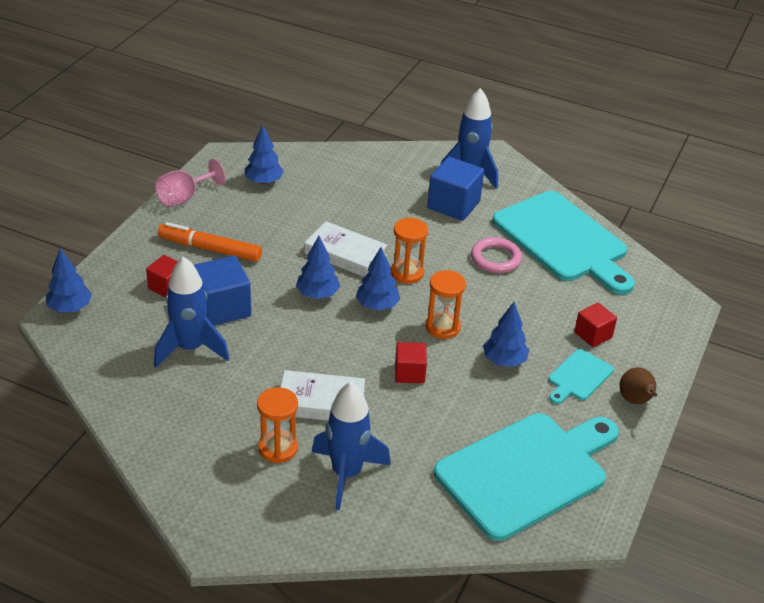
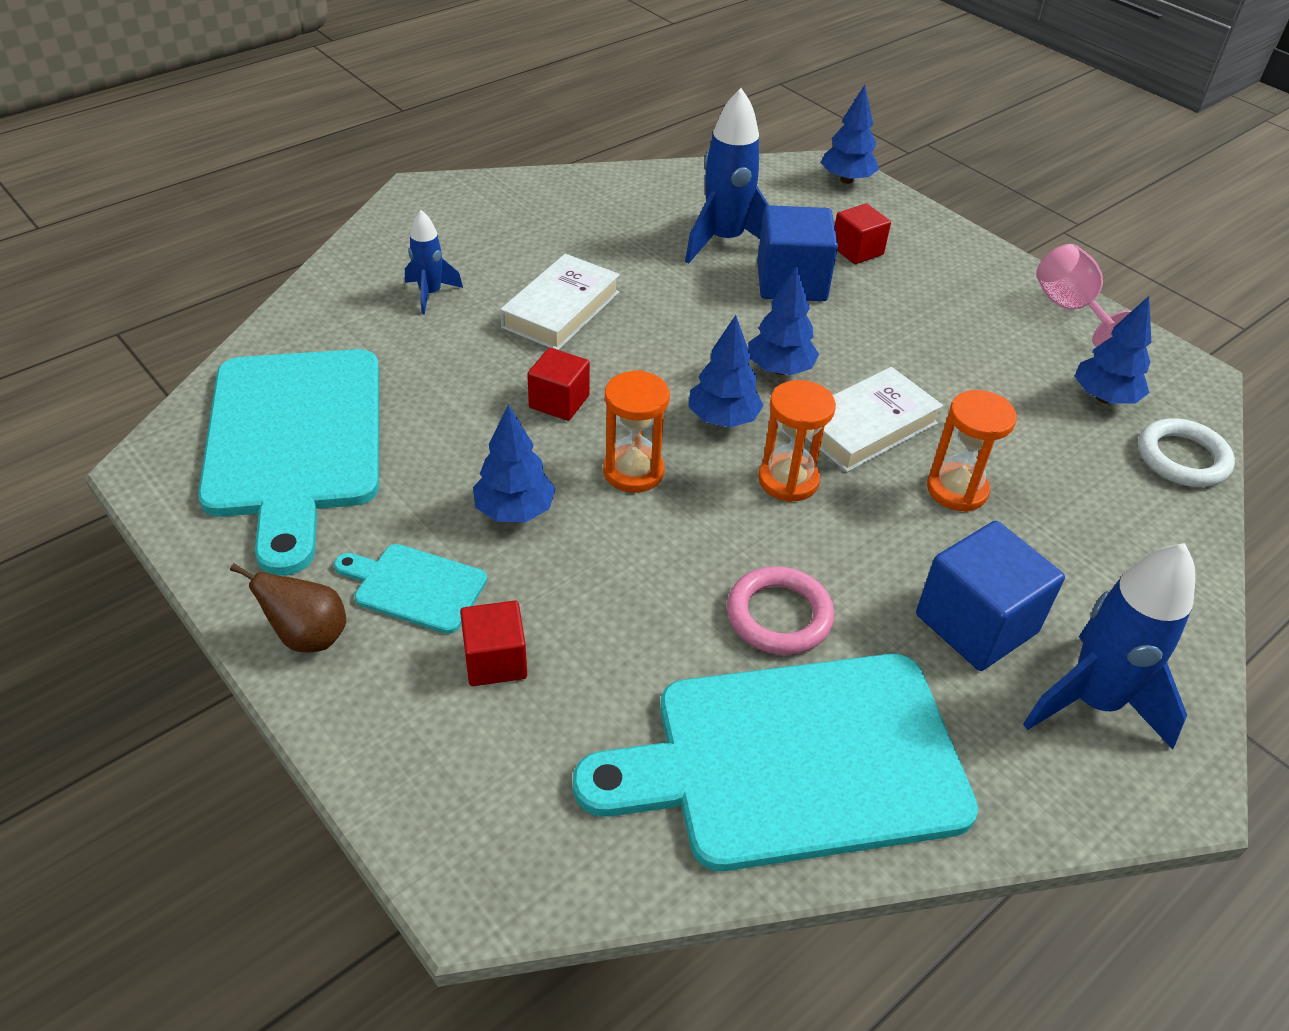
camera: 115 degrees right, 5 degrees up
(210, 249) = (930, 302): orange marker -> none
(278, 448) = (511, 259): orange hourglass -> orange hourglass (957, 490)
(297, 157) = (1182, 458): none -> white ring
(347, 474) = (430, 294): blue rocket -> blue rocket, size x0.56
(579, 377) = (415, 587): turquoise cutting board -> turquoise cutting board turned 45 degrees counterclockwise

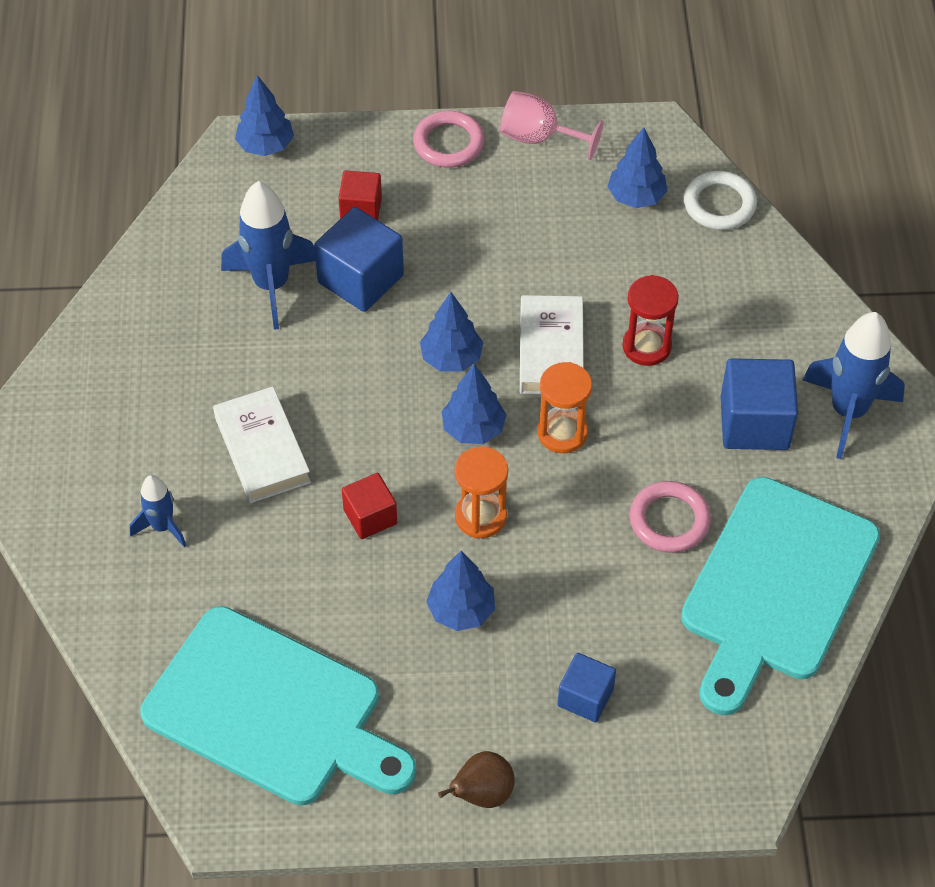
camera: 50 degrees left, 10 degrees up
(415, 587) = (486, 709): turquoise cutting board -> none
(495, 660) = (585, 697): red cube -> blue cube
(957, 490) = (646, 346): orange hourglass -> red hourglass
(987, 264) = (448, 143): none -> pink ring

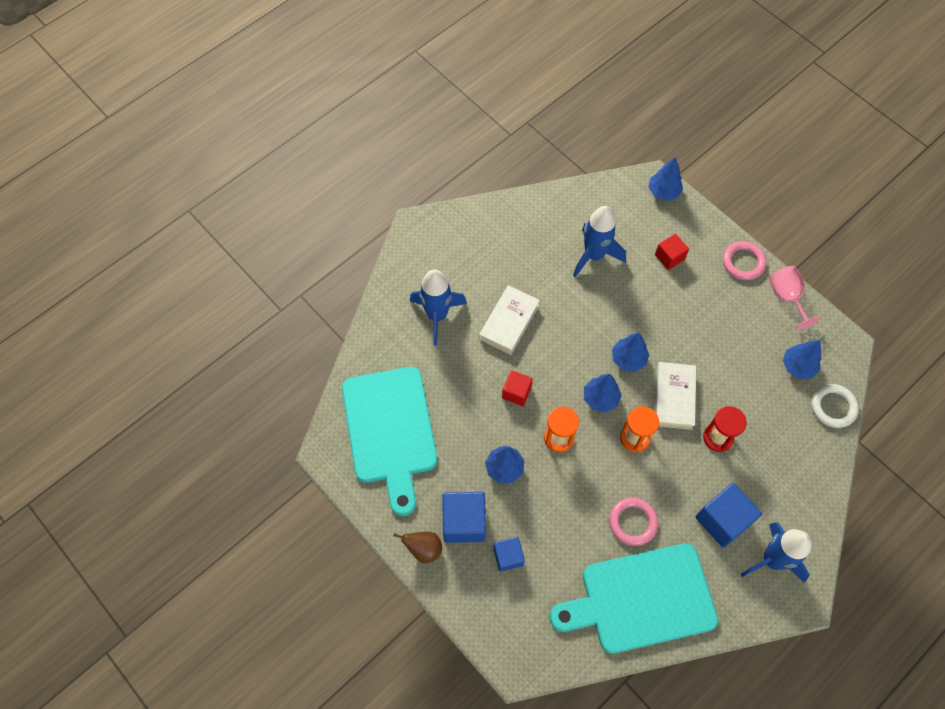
camera: 50 degrees right, 10 degrees up
(162, 527) = (437, 315): blue rocket -> blue rocket, size x1.79
(360, 279) = (633, 288): blue cube -> blue cube (464, 522)
(551, 351) = (674, 397): white book -> white book turned 45 degrees counterclockwise

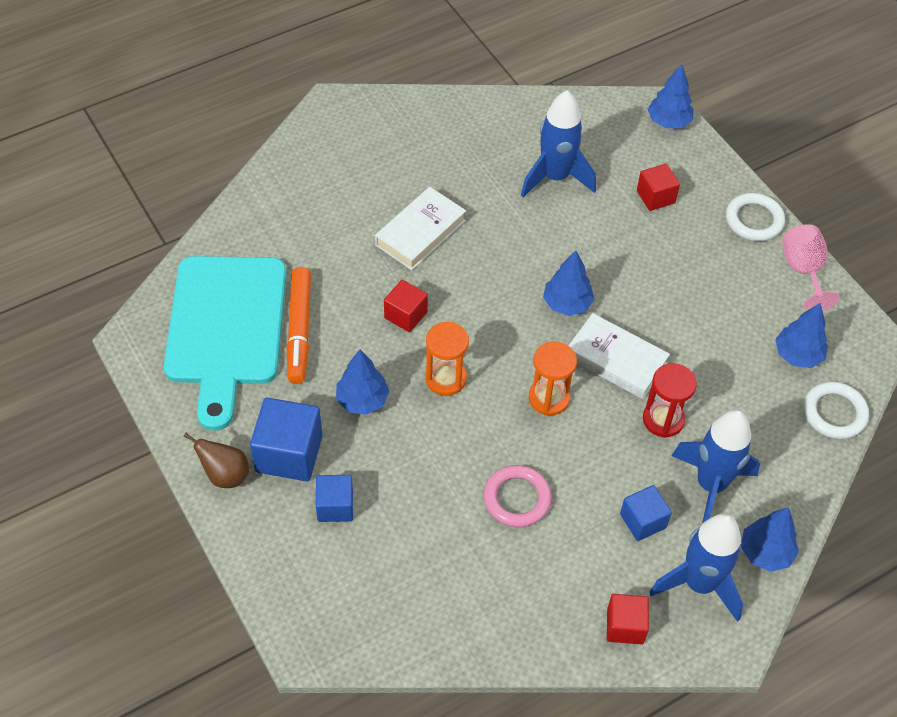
camera: 10 degrees right, 10 degrees down
(437, 315) = (329, 208): blue rocket -> blue rocket (710, 485)
(443, 421) = (299, 330): none -> orange marker
(600, 398) = (516, 343): blue tree -> blue tree (765, 552)
(641, 600) = (502, 596): turquoise cutting board -> none
(674, 397) = (616, 360): white book -> white book turned 75 degrees counterclockwise
(723, 520) = (643, 521): blue cube -> blue cube, size x0.61
(730, 603) = (625, 626): none -> red cube
(743, 262) = (754, 220): pink ring -> white ring

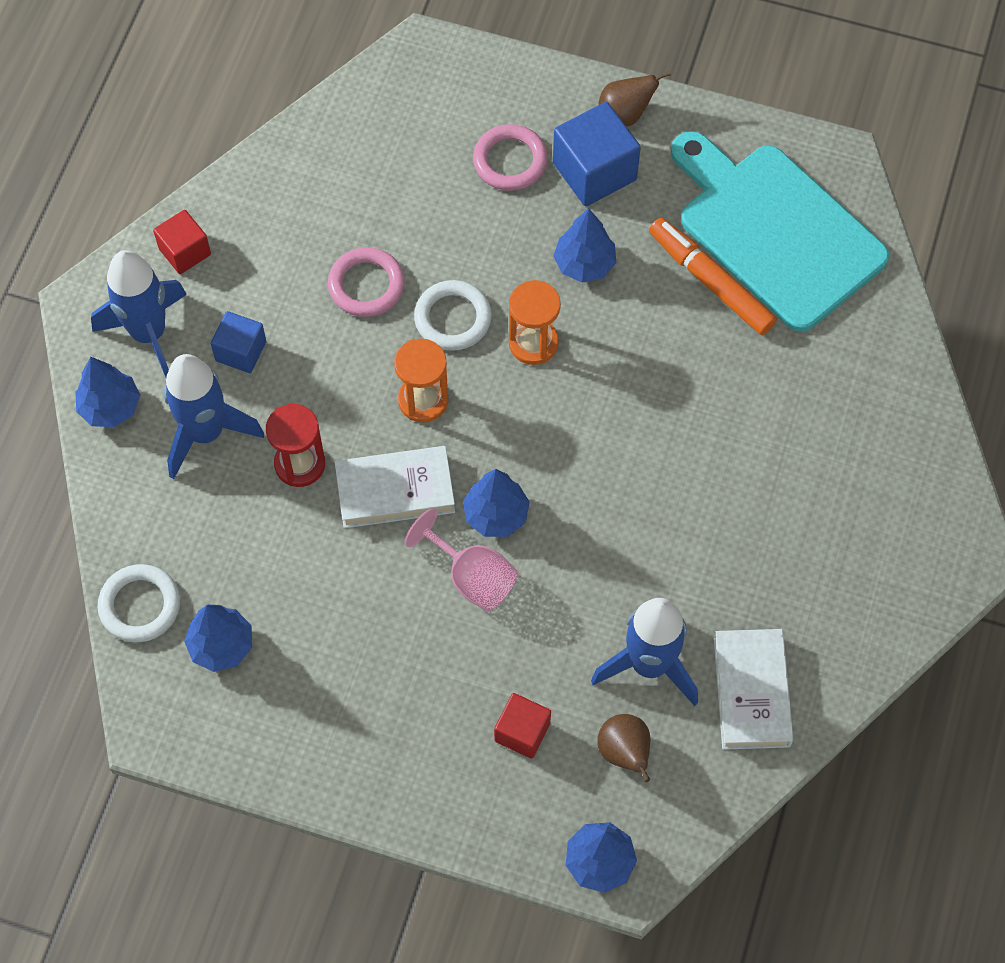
camera: 140 degrees right, 10 degrees up
(335, 506) = (510, 161): blue cube -> pink ring
(405, 315) = (634, 375): red cube -> none
(420, 233) = (714, 476): white book -> white book (751, 692)
(609, 152) = (624, 753): none -> brown pear
(754, 220) = (391, 792): white ring -> white ring (453, 318)
(803, 271) = (288, 764): pink goblet -> pink goblet (472, 577)

